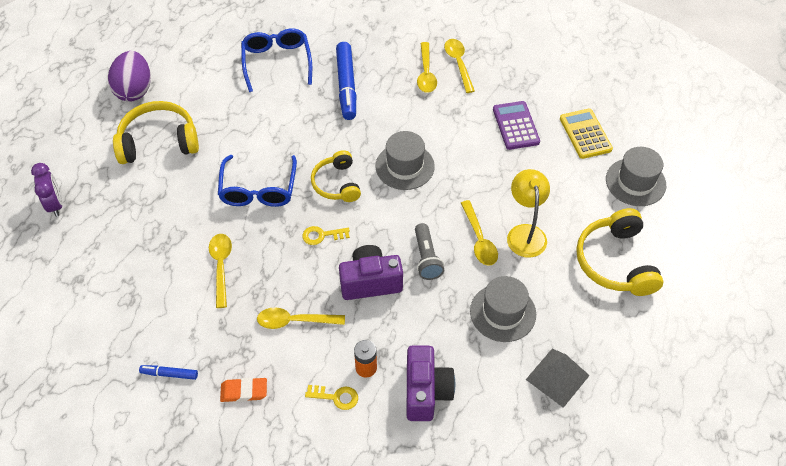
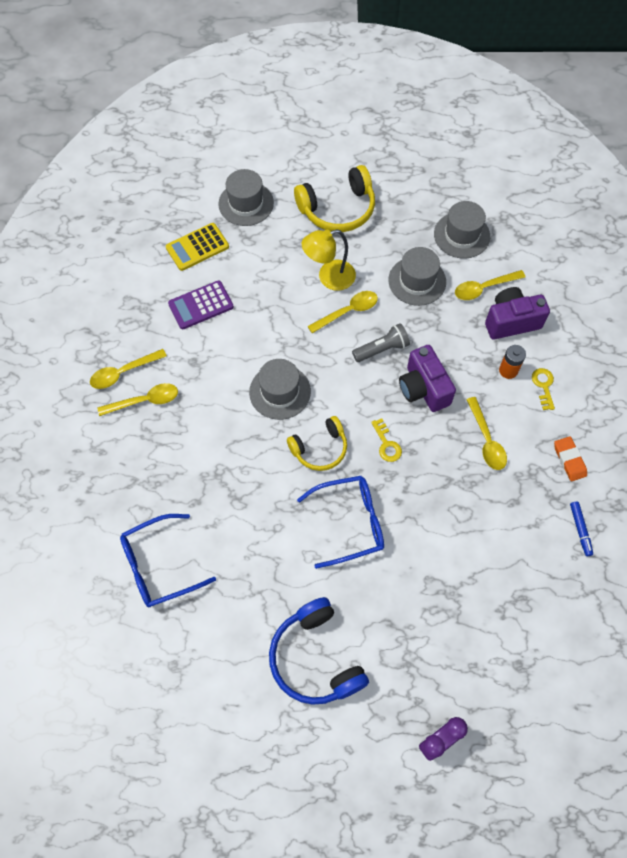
camera: 105 degrees left, 10 degrees up
(134, 90) = (243, 725): purple egg -> none
(158, 142) = (316, 658): yellow headphones -> blue headphones
(221, 267) = (453, 526): yellow spoon -> yellow spoon (484, 288)
(346, 86) = (181, 477): blue marker -> none
(557, 377) = (461, 235): grey pyramid -> grey hat

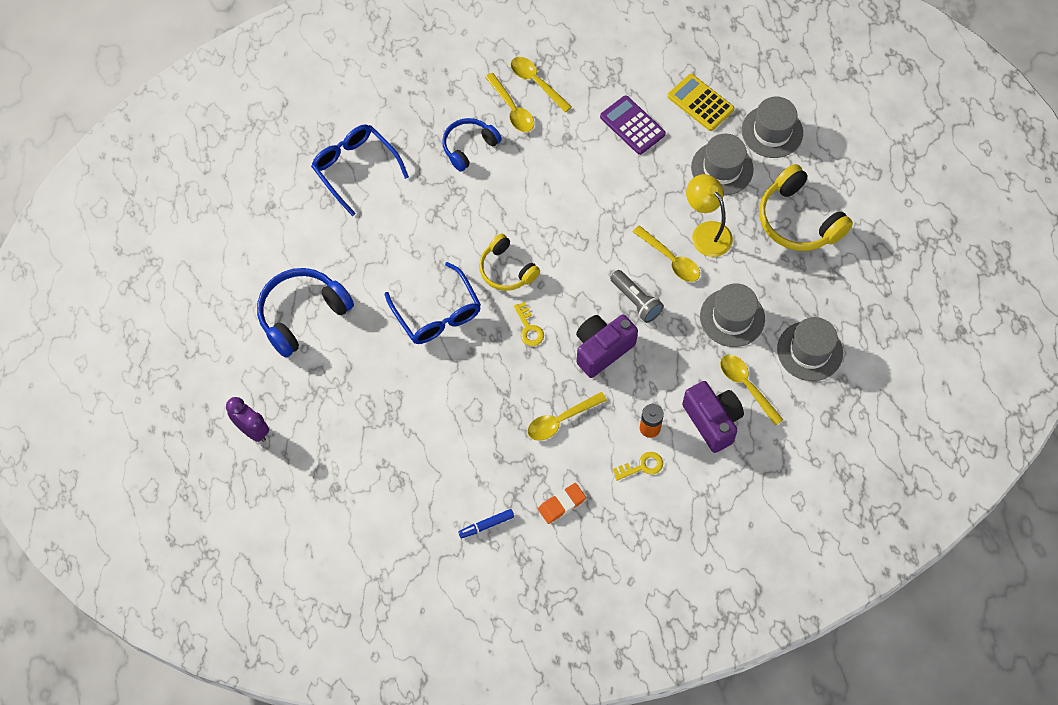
camera: 75 degrees right, 0 degrees up
(173, 450) = (469, 147): none -> blue headphones
(280, 392) = (557, 220): grey hat -> grey hat (722, 168)
(386, 444) = (529, 328): yellow key -> yellow key turned 75 degrees counterclockwise

